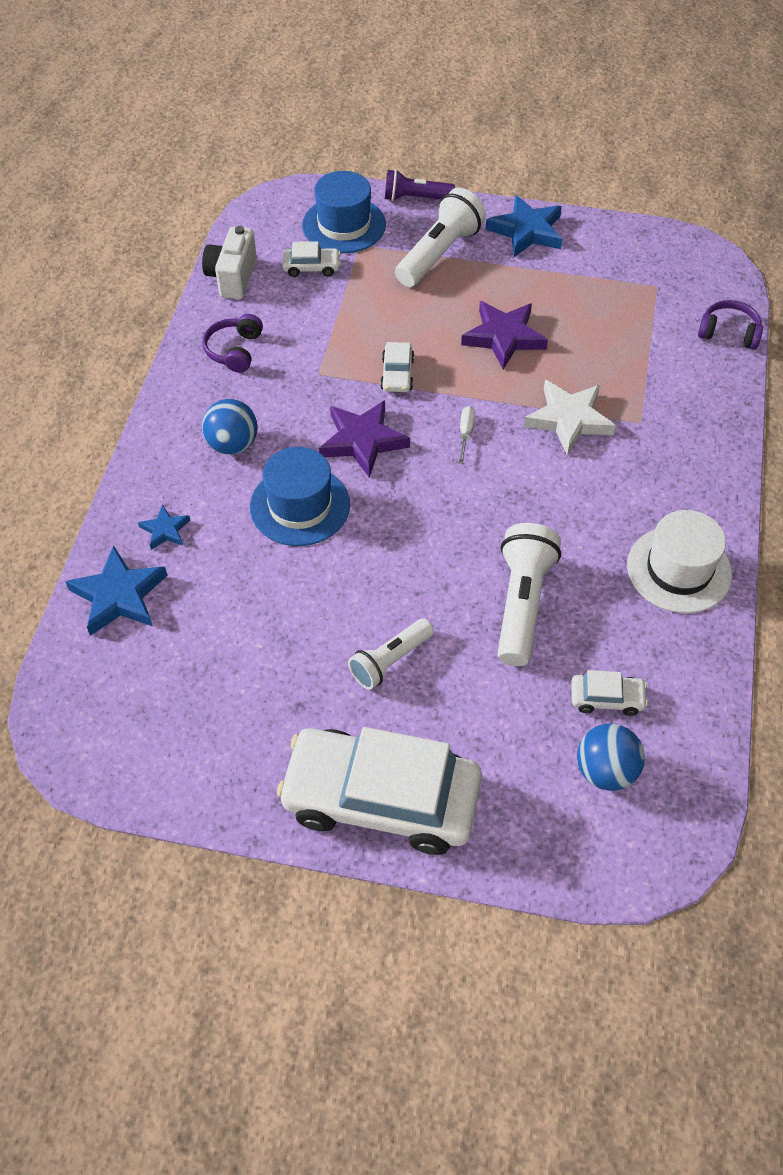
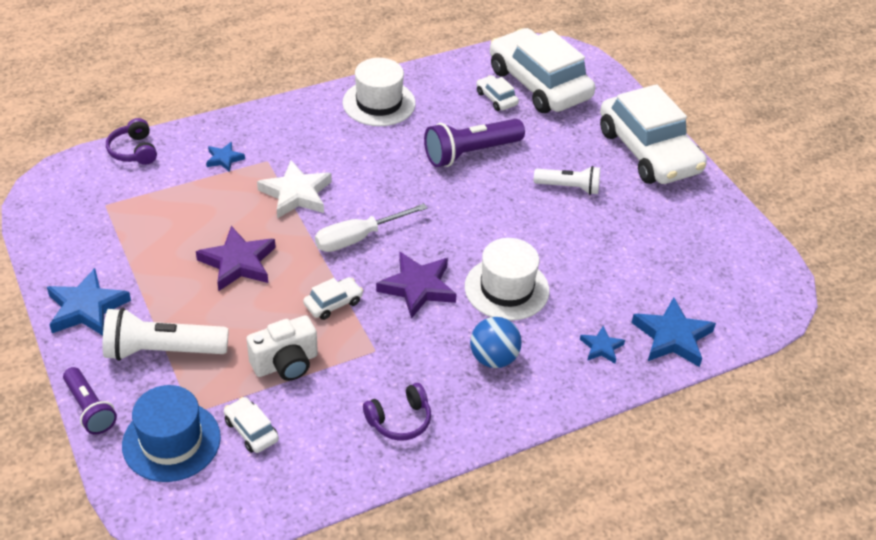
camera: 130 degrees left, 10 degrees down
(232, 277) = (313, 482): white camera -> white camera (286, 363)
(300, 505) = (506, 289): blue hat -> white hat
(465, 433) = (358, 238): white screwdriver -> white screwdriver, size x1.96
(521, 603) = (470, 153): white flashlight -> purple flashlight
(605, 771) = (539, 84): blue ball -> white car
(667, 391) = (224, 159): none -> blue star

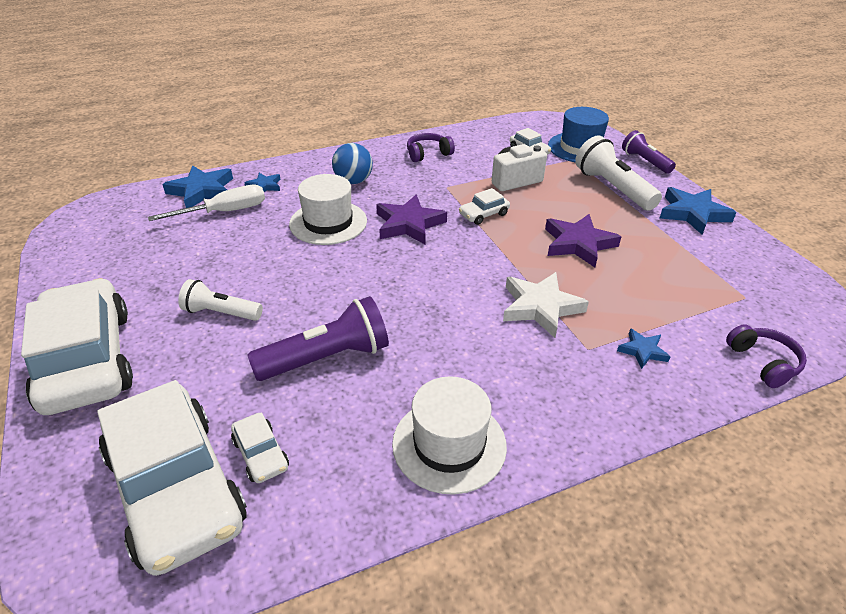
camera: 175 degrees left, 5 degrees down
(162, 351) = (612, 188): white flashlight -> white flashlight turned 120 degrees counterclockwise
(358, 238) = (466, 263): white screwdriver -> white screwdriver (224, 212)

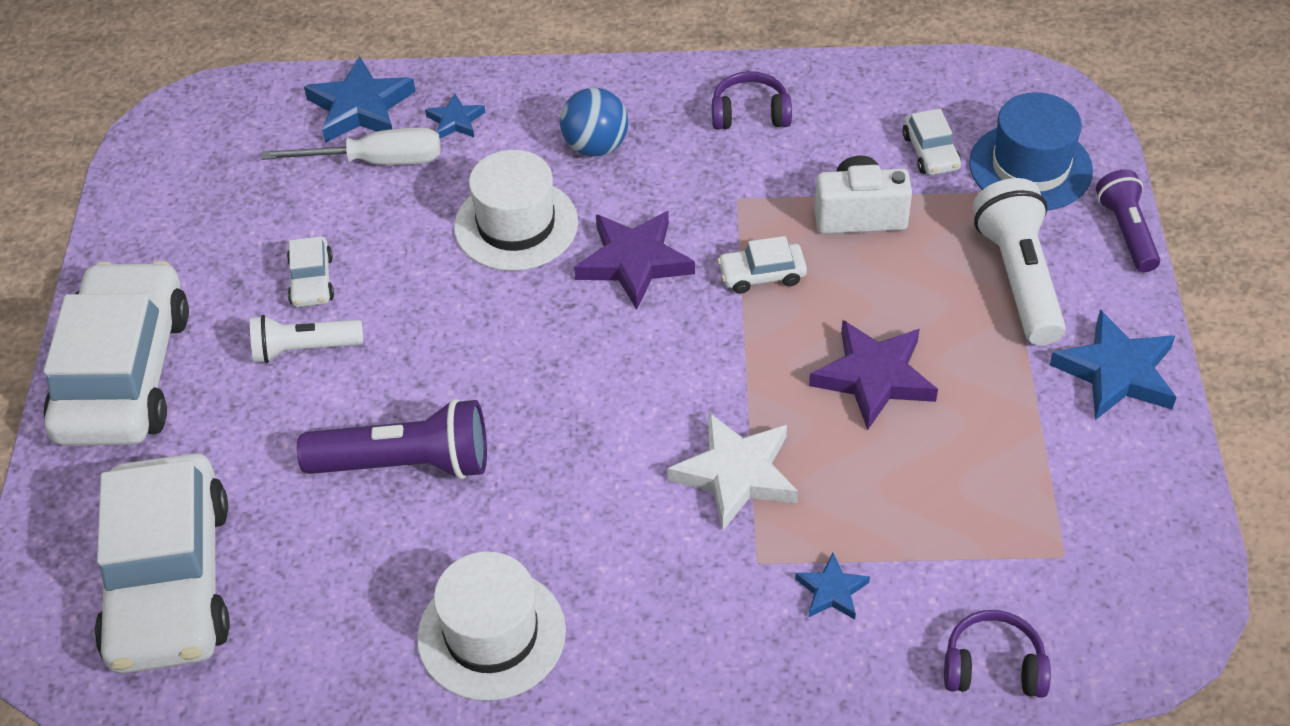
camera: 25 degrees right, 10 degrees up
(221, 313) = (304, 349): white flashlight -> white flashlight turned 45 degrees counterclockwise
(261, 454) = (273, 571): white car -> white car (312, 281)
(763, 362) = (993, 666): purple headphones -> purple headphones turned 90 degrees counterclockwise

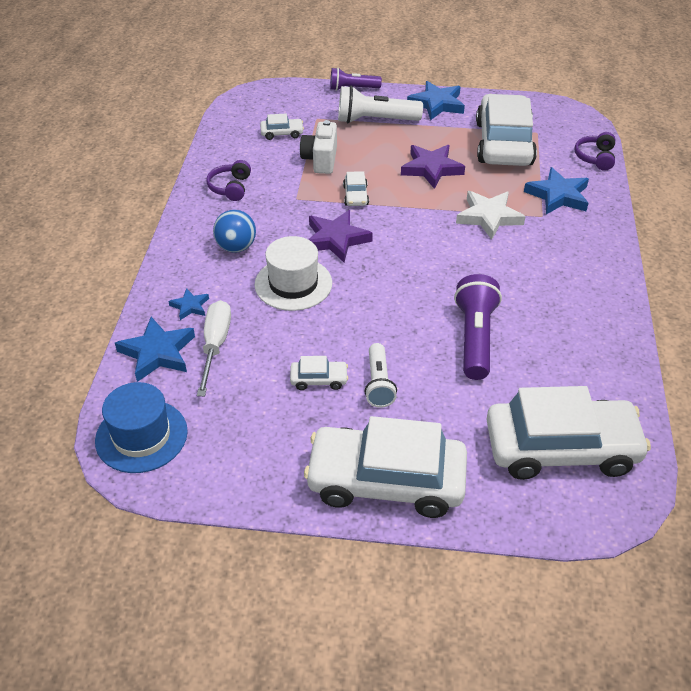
camera: 85 degrees left, 5 degrees down
(491, 634) = (590, 308): white hat -> none
(832, 591) = (558, 195): blue star -> blue star, size x1.86
(999, 494) = (503, 143): none -> white car
(1030, 167) = (302, 107): blue hat -> blue hat (141, 436)

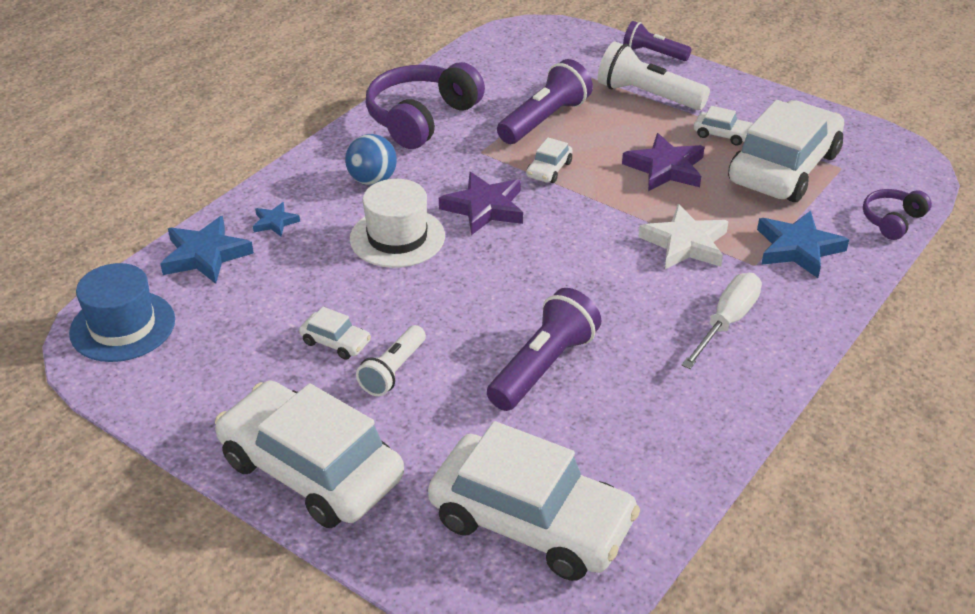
camera: 30 degrees right, 5 degrees down
(215, 345) = (265, 269): white screwdriver -> white screwdriver (726, 322)
(230, 187) = (421, 118): purple headphones -> purple headphones, size x1.95
(282, 133) = (527, 79): white car -> white car (722, 134)
(320, 160) = (544, 120): white camera -> purple flashlight
(437, 104) = (741, 99): blue star -> none

